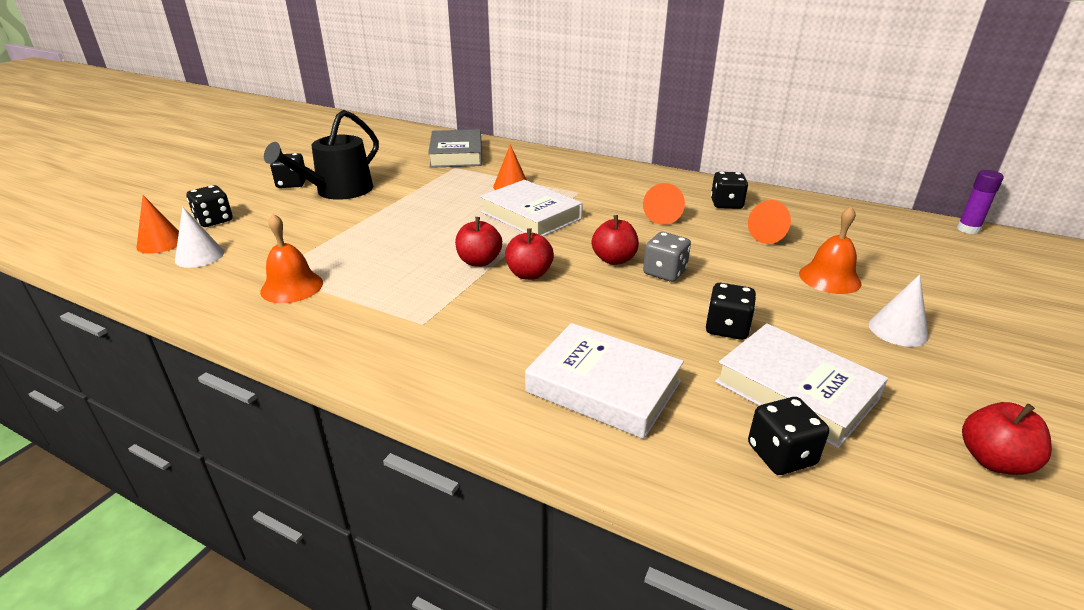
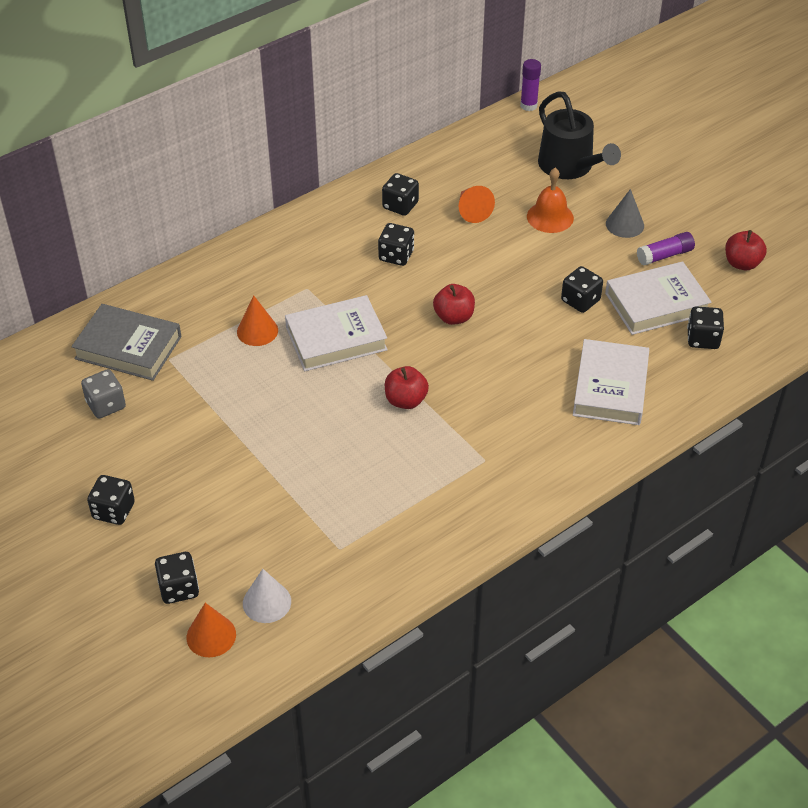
camera: 65 degrees left, 15 degrees up
(292, 287) = (376, 535): orange bell -> none
(338, 191) = (168, 472): black watering can -> black watering can (569, 166)
(529, 274) = (446, 376): red apple -> none
(603, 386) = (610, 387): white book -> white book turned 45 degrees counterclockwise
(661, 216) = (396, 256): orange cone -> black dice
(664, 272) = (491, 297): grey dice -> grey dice (106, 405)
(893, 376) = (664, 255): none -> purple glue stick
(898, 330) = (624, 224): white cone -> grey cone

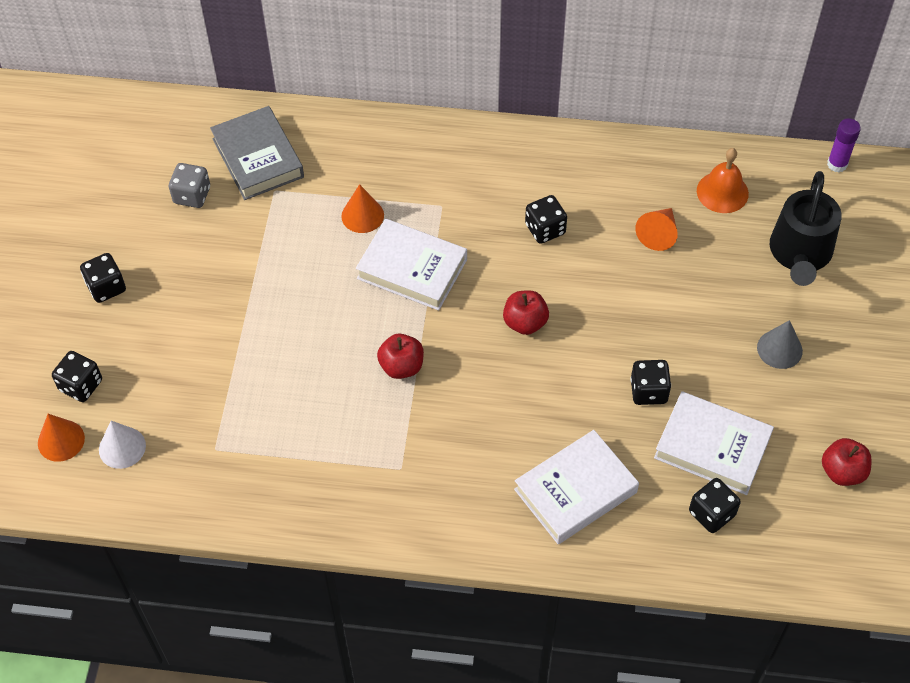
camera: 45 degrees right, 10 degrees up
(400, 206) = (603, 184): black dice -> none
(550, 217) = (720, 291): orange bell -> orange bell (722, 192)
(664, 255) = (778, 407): purple glue stick -> none

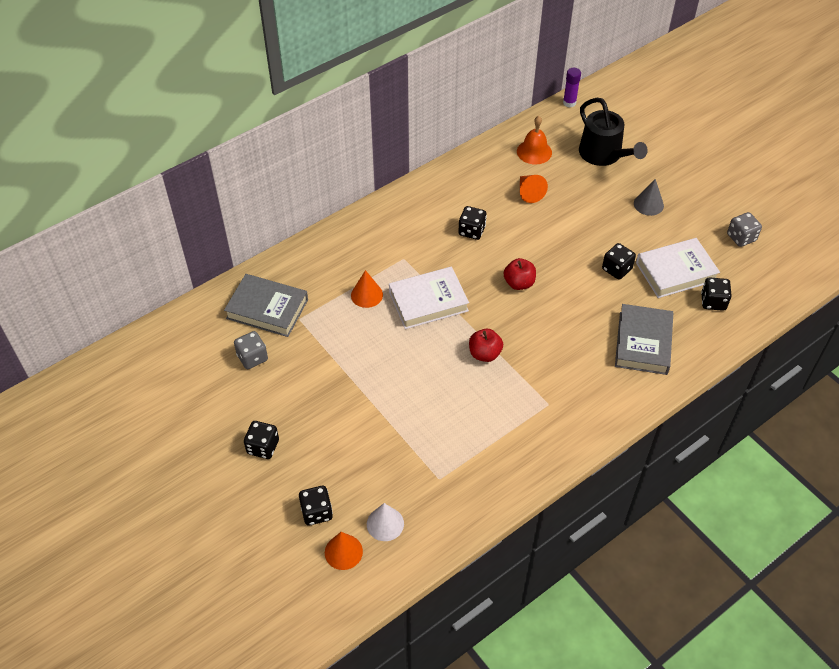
camera: 45 degrees left, 5 degrees down
(575, 491) = (643, 343): white book -> grey book
(842, 472) = (741, 237): red apple -> grey dice

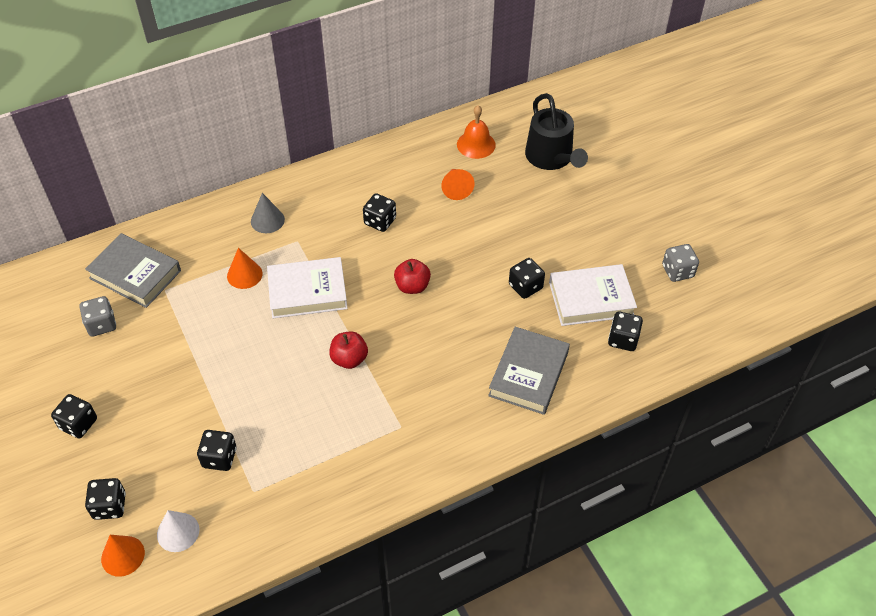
camera: 10 degrees right, 0 degrees up
(399, 455) = (219, 458): none -> black dice
(569, 103) = (531, 96): purple glue stick -> none
(648, 204) = (584, 219): grey cone -> grey cone (267, 220)

